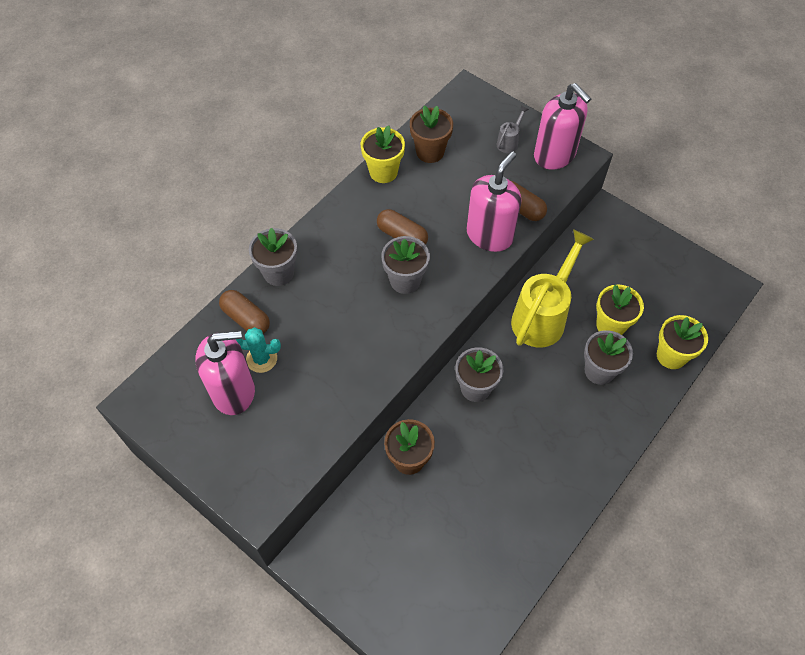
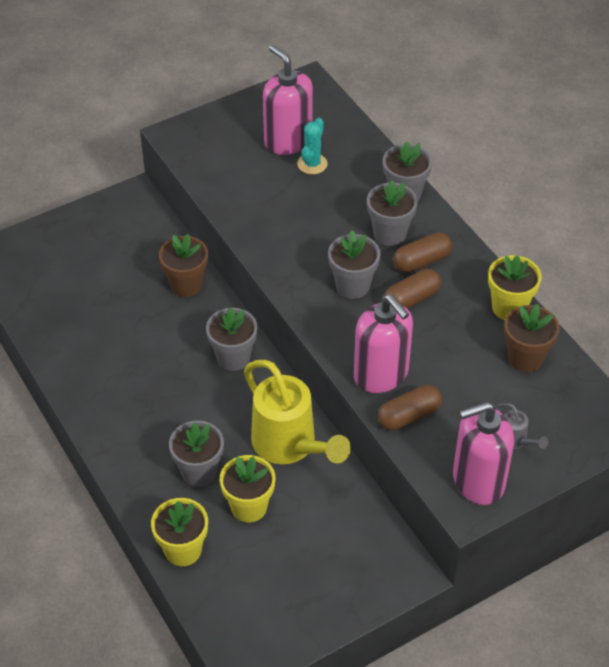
camera: 110 degrees right, 10 degrees down
(234, 391) = (288, 140): pink soap dispenser -> pink soap dispenser turned 135 degrees clockwise
(246, 318) = (361, 162): brown capsule -> brown capsule (422, 261)
(332, 271) = (389, 233): none -> grey flower pot

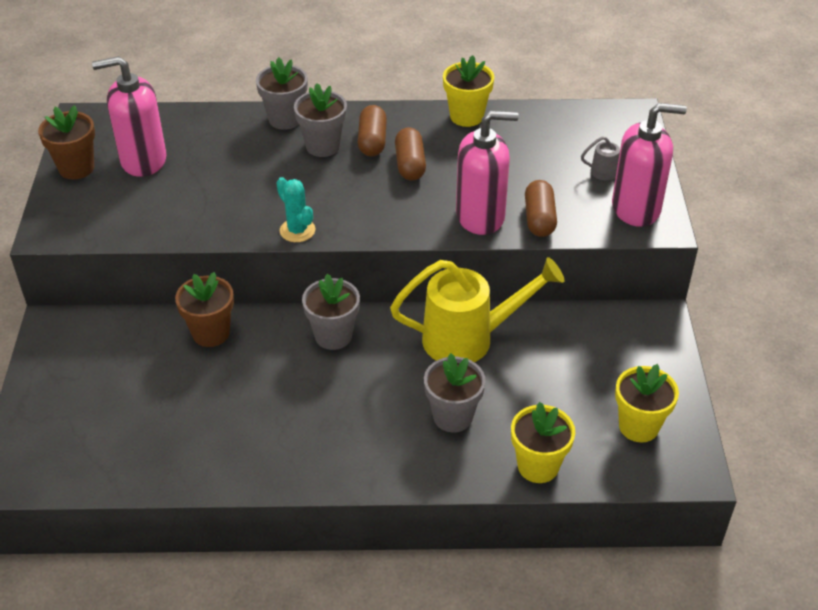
camera: 60 degrees left, 5 degrees down
(249, 507) = (519, 396): yellow flower pot -> yellow flower pot (638, 426)
(312, 164) = (190, 157): turquoise cactus -> turquoise cactus (297, 230)
(352, 286) = (363, 192): grey flower pot -> none
(478, 481) = (636, 208): pink soap dispenser -> pink soap dispenser turned 105 degrees counterclockwise
(525, 358) = (527, 130): brown flower pot -> brown flower pot (76, 168)

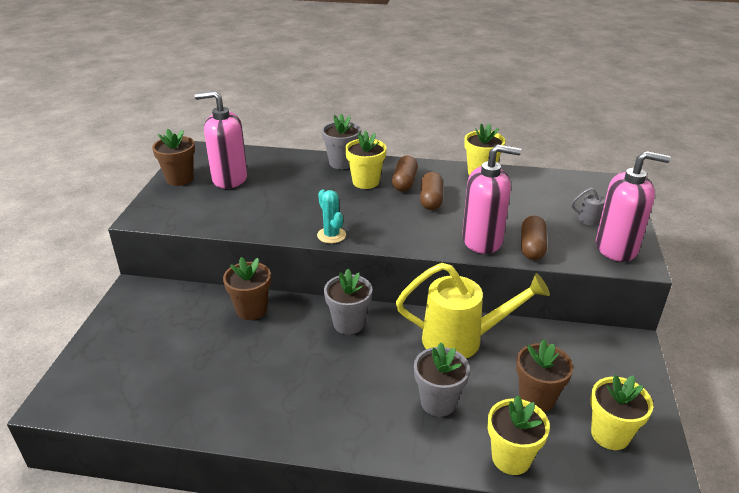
camera: 10 degrees right, 10 degrees down
(323, 146) = (365, 182): grey flower pot -> yellow flower pot
(559, 397) = (537, 398): none -> brown flower pot

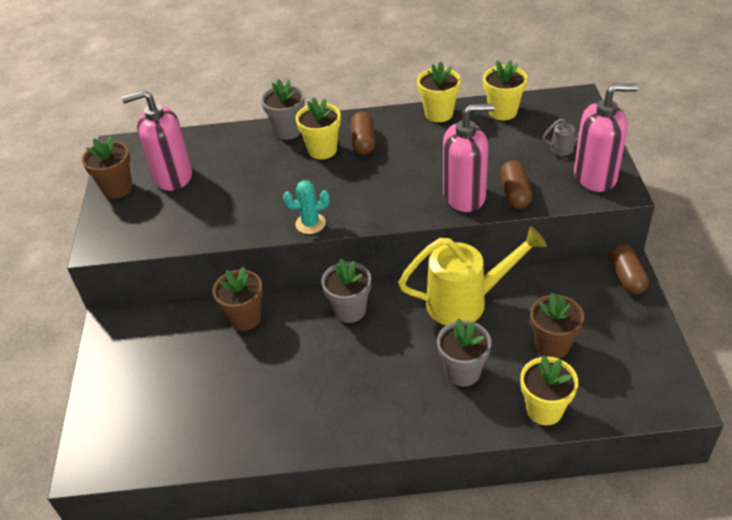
camera: 10 degrees left, 10 degrees up
(331, 235) = (310, 223): turquoise cactus -> turquoise cactus turned 60 degrees counterclockwise
(431, 200) = (397, 158): brown capsule -> brown capsule (626, 277)
(610, 434) = (625, 365): yellow flower pot -> yellow flower pot (502, 112)

